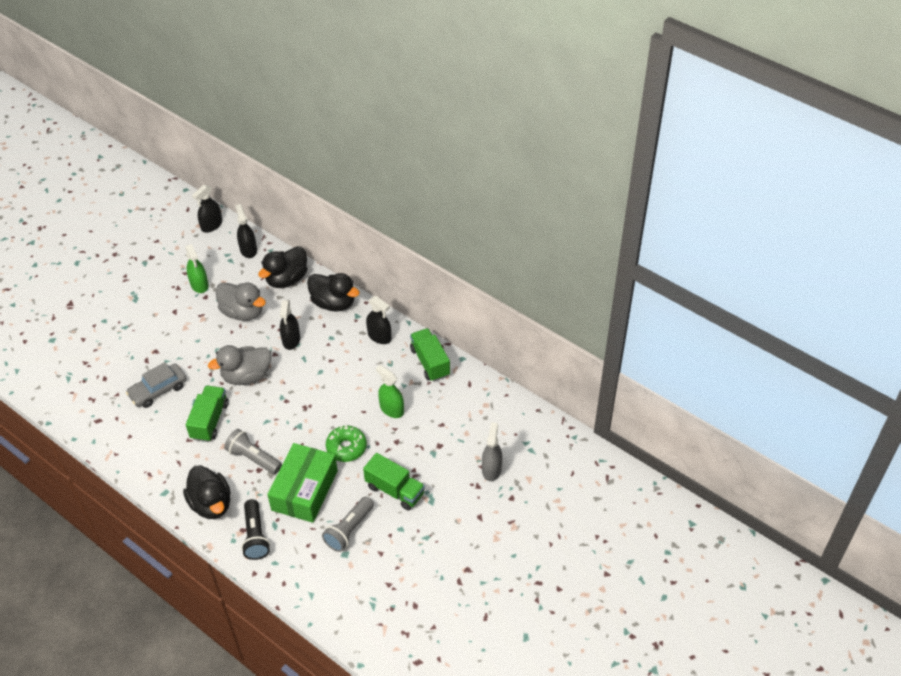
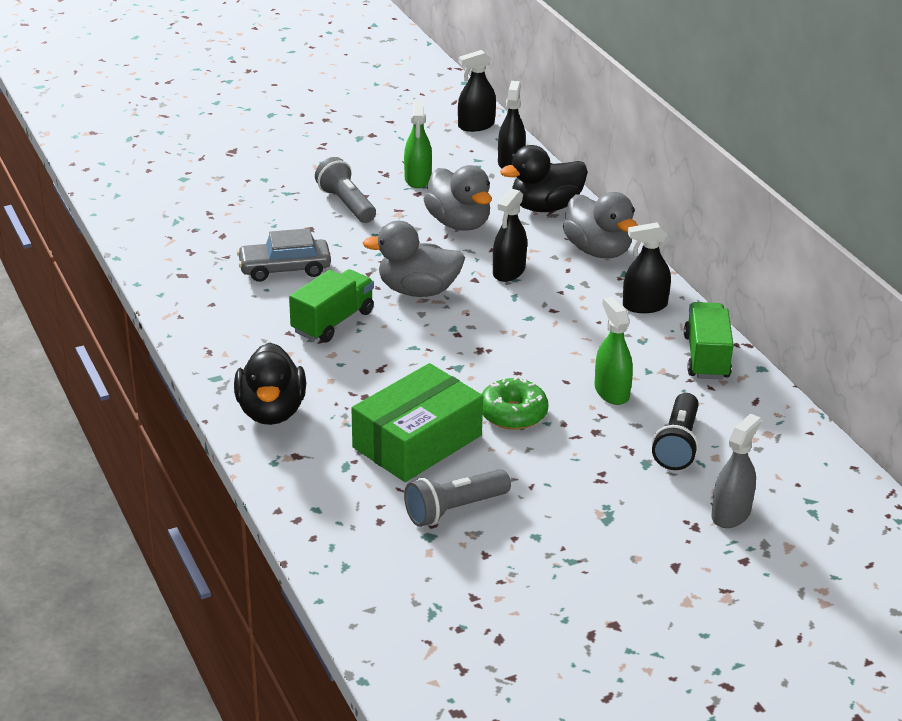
camera: 25 degrees right, 15 degrees down
(253, 458) = (366, 381): grey flashlight -> grey flashlight (346, 204)
(255, 536) = (309, 469): black flashlight -> black flashlight (677, 444)
(333, 303) = (598, 251): black duck -> grey duck
(379, 336) = (644, 305): black spray bottle -> black spray bottle turned 105 degrees clockwise
(395, 490) = (556, 487): green truck -> none

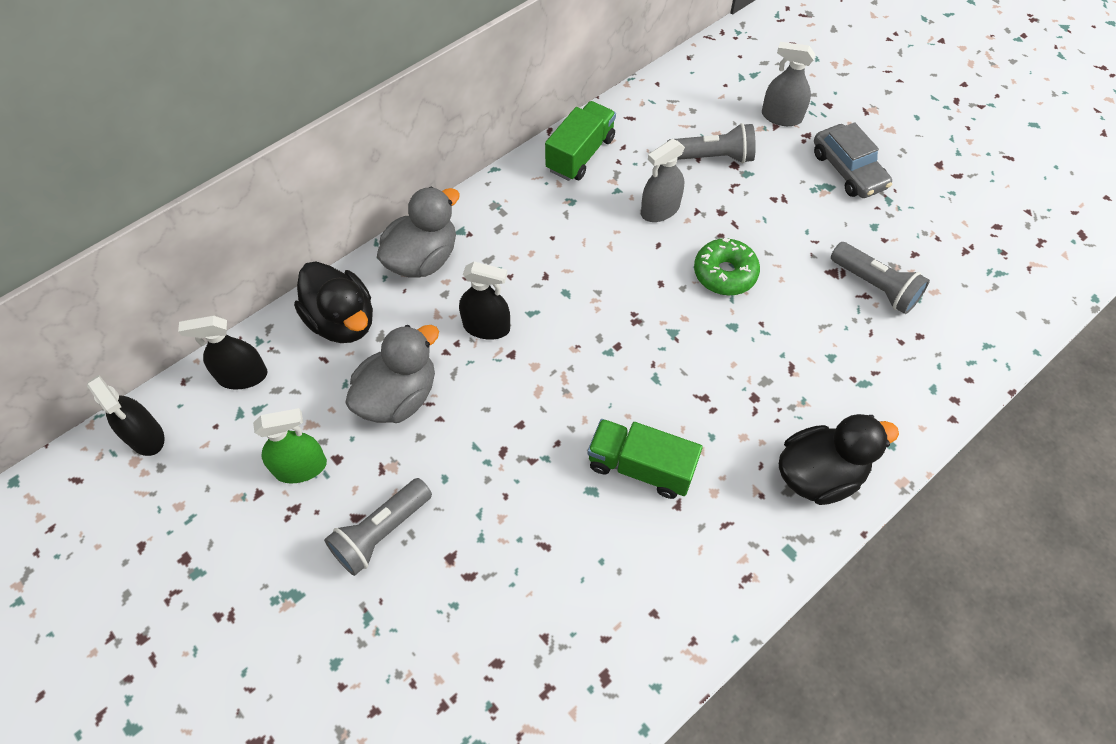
camera: 105 degrees left, 25 degrees up
(285, 269) = (551, 555): grey car -> grey car (848, 170)
(417, 441) = (800, 336): green box -> none
(418, 290) = (551, 401): grey duck -> none
(611, 392) = (660, 210): green spray bottle -> grey spray bottle
(644, 305) = (513, 207): black spray bottle -> none
(677, 444) = (712, 157): black flashlight -> grey flashlight
(706, 357) = (580, 154): green truck -> green truck turned 135 degrees clockwise

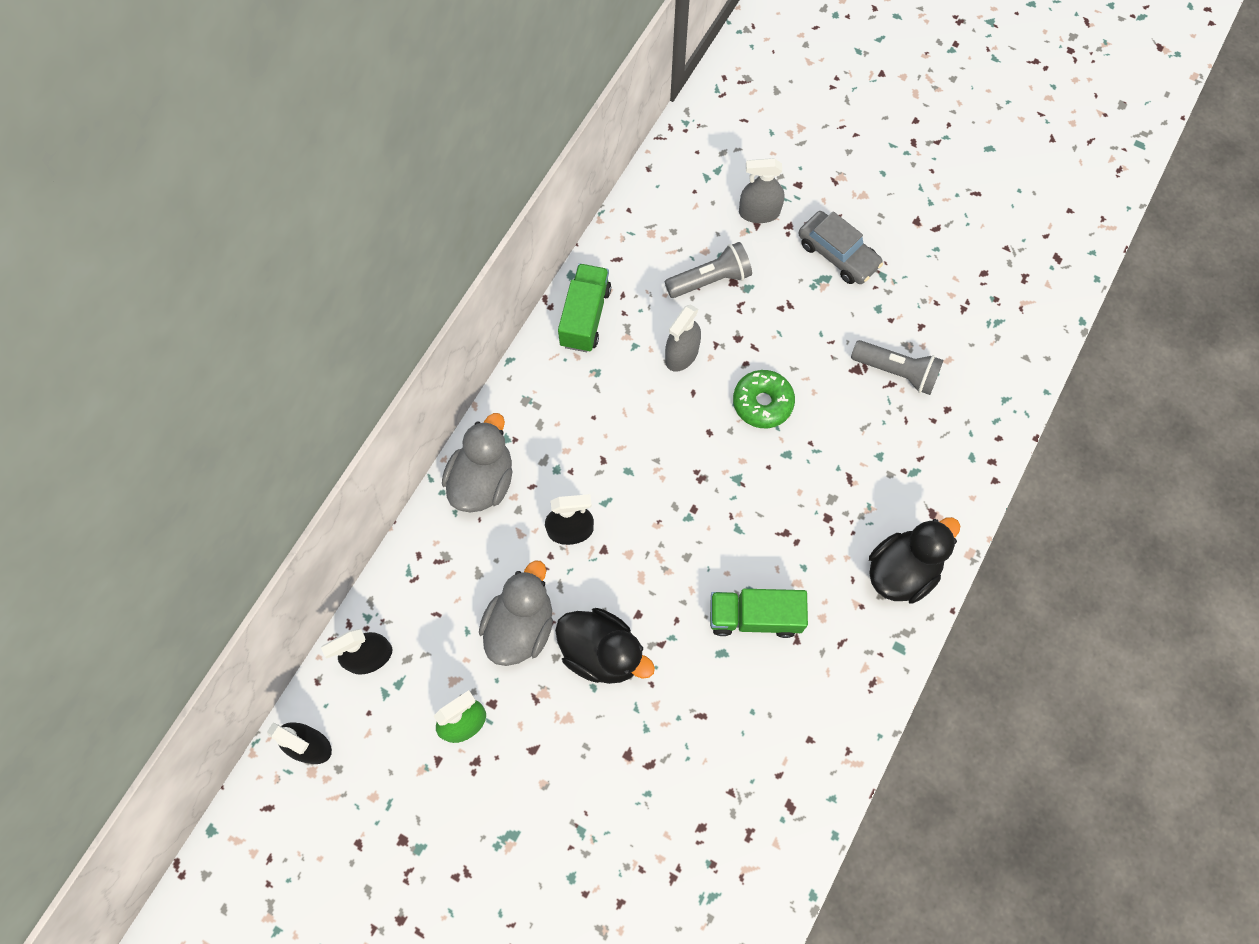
camera: 20 degrees left, 10 degrees up
(342, 321) = (436, 570): black duck -> black duck (602, 652)
(381, 532) = (560, 755): grey flashlight -> none

